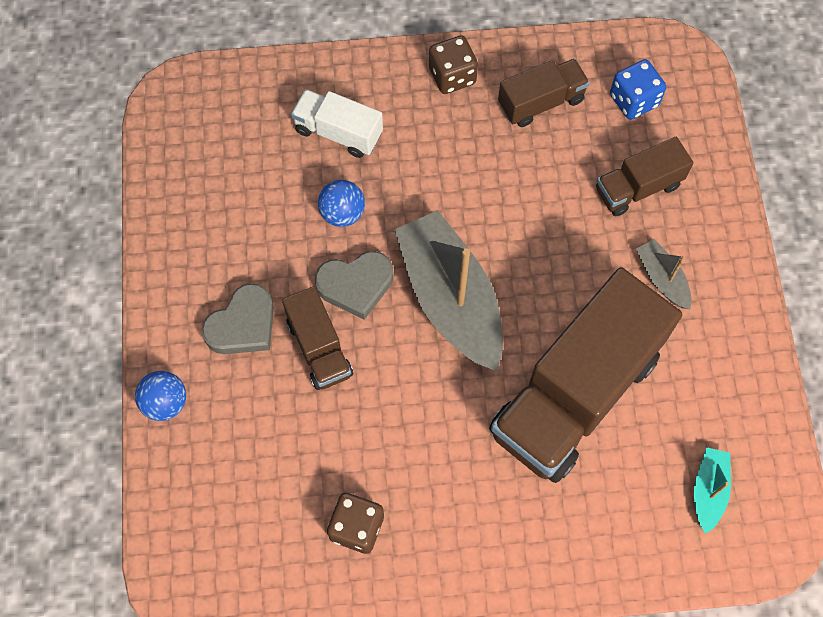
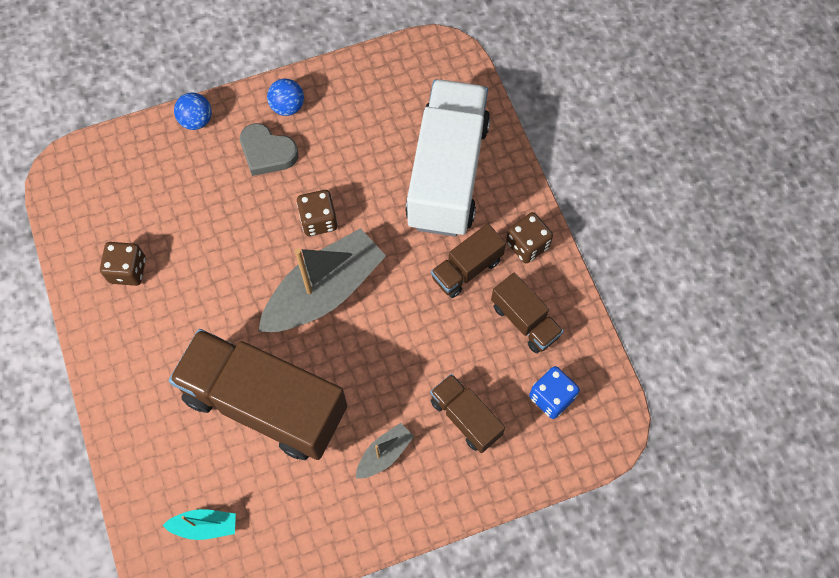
camera: 75 degrees right, 0 degrees up
(319, 348) = (261, 208): brown truck -> brown truck (467, 269)
(338, 132) = (447, 174): white truck -> white truck, size x2.08
(342, 213) = (377, 195): blue ball -> blue ball (287, 107)
(355, 285) = (318, 220): grey heart -> brown dice

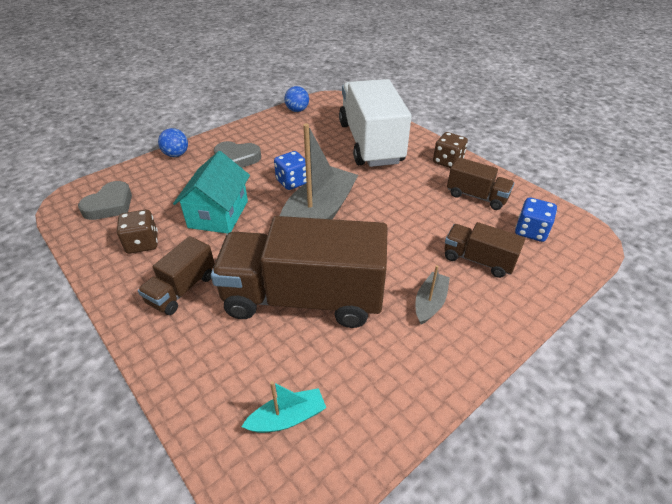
camera: 20 degrees left, 25 degrees down
(104, 194) = (110, 205): none -> grey heart
(217, 250) = (218, 214): none -> turquoise house
(287, 107) = (242, 136): blue ball -> blue ball (297, 110)
(318, 220) = (292, 182): brown dice -> blue dice
(467, 269) = (416, 181): brown truck -> brown truck (182, 289)

